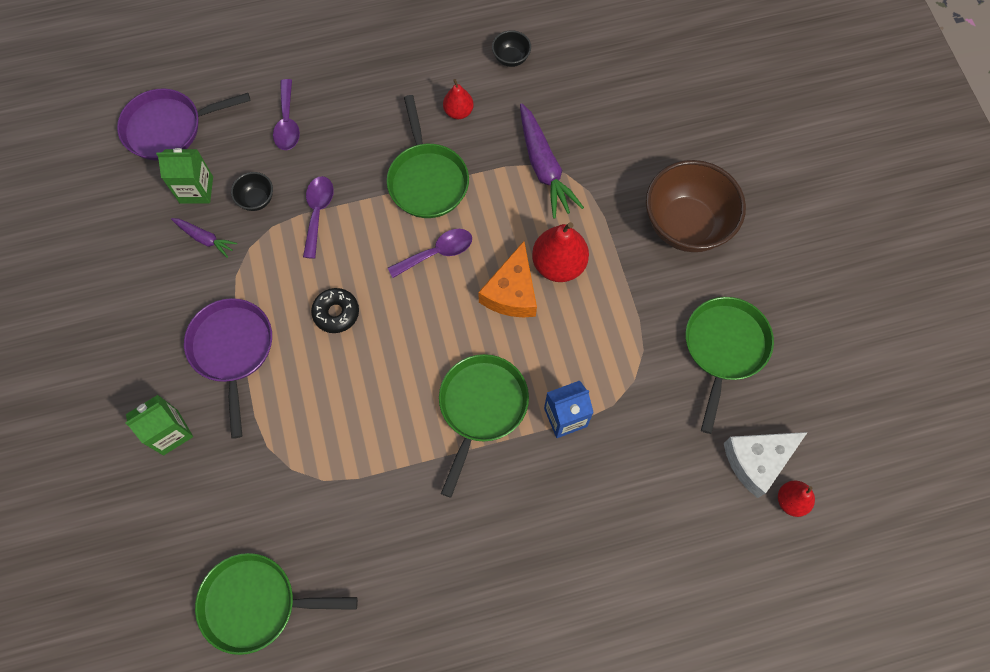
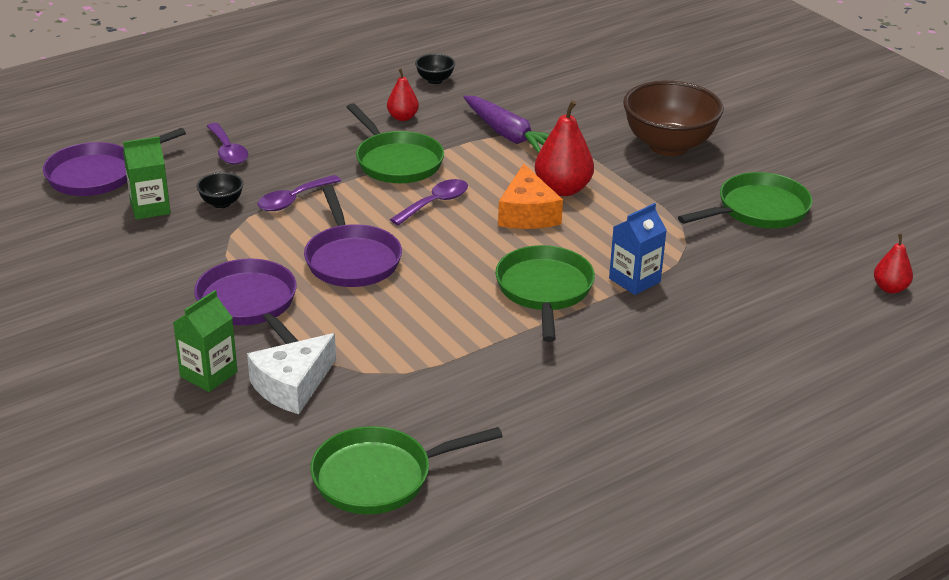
camera: 20 degrees left, 35 degrees down
(205, 238) = (177, 237): purple carrot -> none
(318, 212) = (293, 200): purple spoon -> purple spoon turned 120 degrees counterclockwise
(336, 313) = (351, 259): black donut -> purple pan
(724, 348) = (757, 210): green pan -> green pan turned 60 degrees clockwise
(757, 460) = (839, 270): white cheese -> white cheese (292, 386)

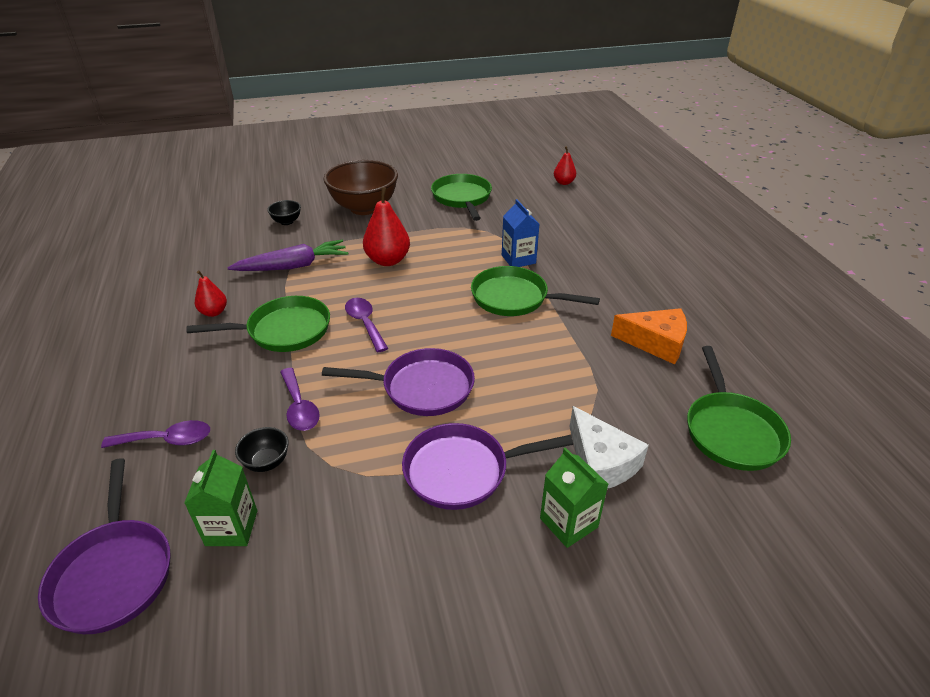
camera: 70 degrees left, 5 degrees up
(435, 80) = (169, 282): black bowl -> black bowl (287, 222)
(527, 213) = (410, 283): orange cheese -> orange cheese (655, 343)

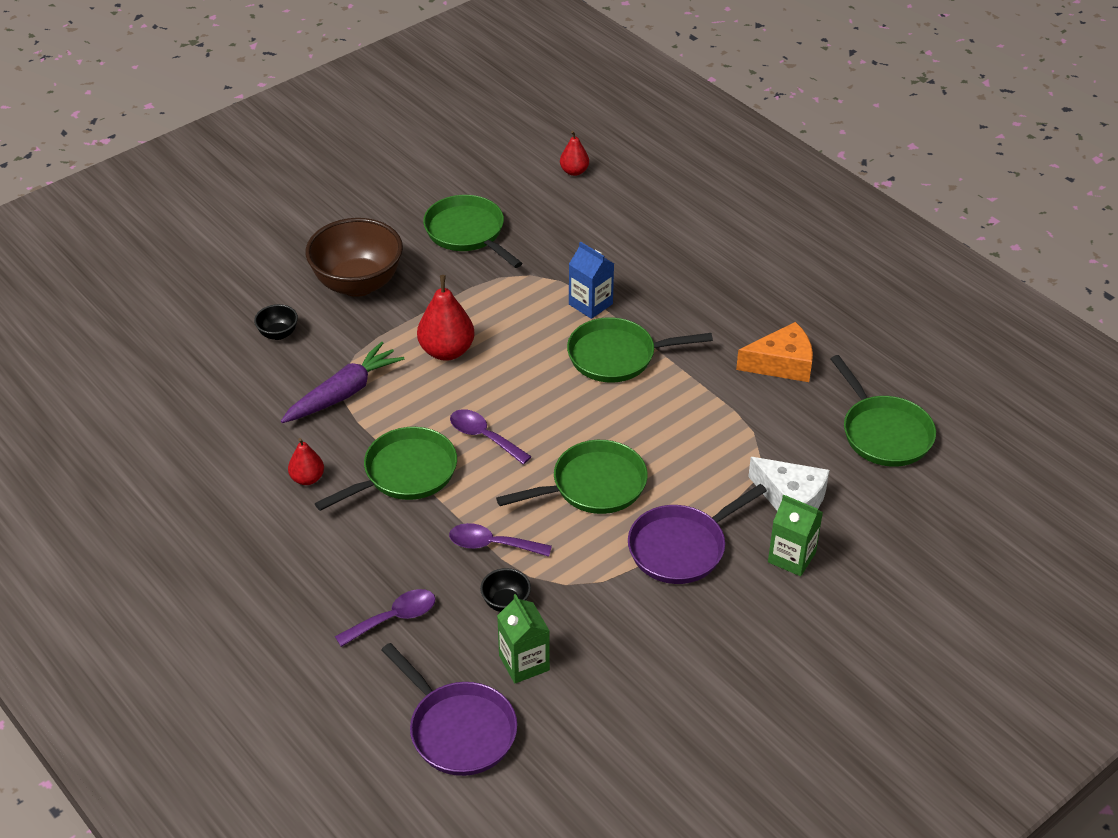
camera: 25 degrees left, 5 degrees up
(299, 407) = (492, 544): purple spoon -> purple spoon turned 150 degrees clockwise
(421, 388) = (592, 486): purple pan -> green pan

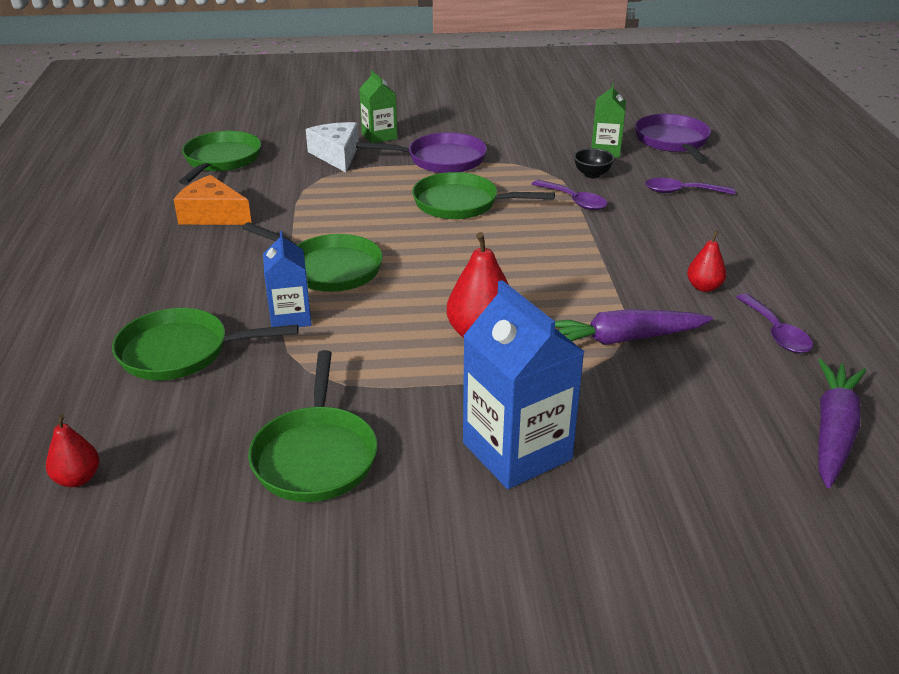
camera: 145 degrees left, 10 degrees down
(168, 382) = (833, 431): none -> purple carrot
(278, 334) = (662, 431): black bowl -> none
(358, 284) = (517, 451): brown bowl -> blue carton
(404, 473) = (609, 260): green pan -> green pan (181, 352)
(484, 437) = (515, 259): purple spoon -> purple spoon (776, 332)

